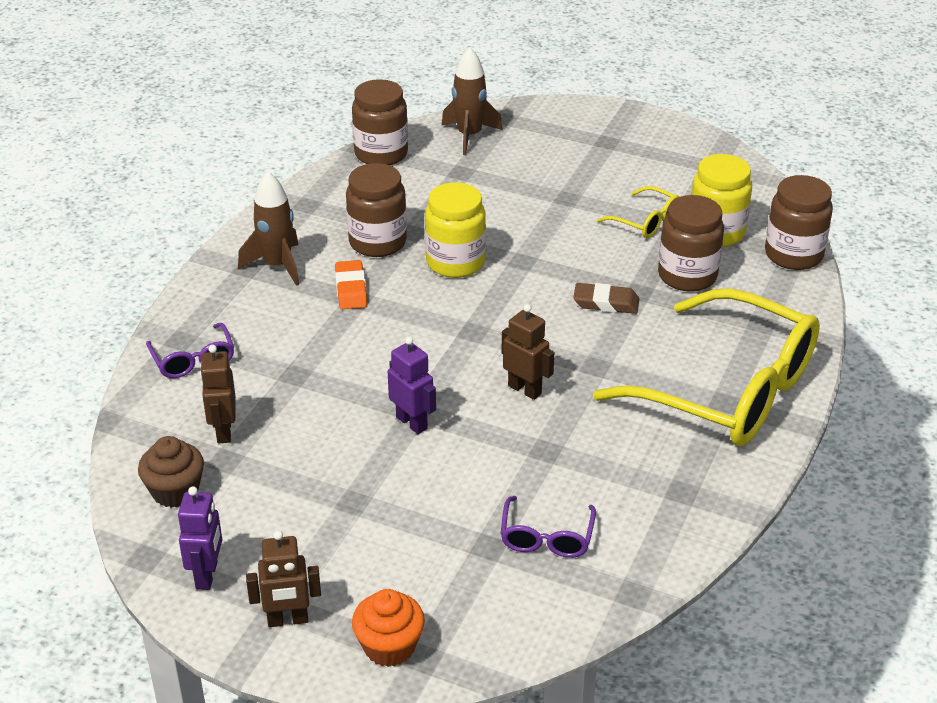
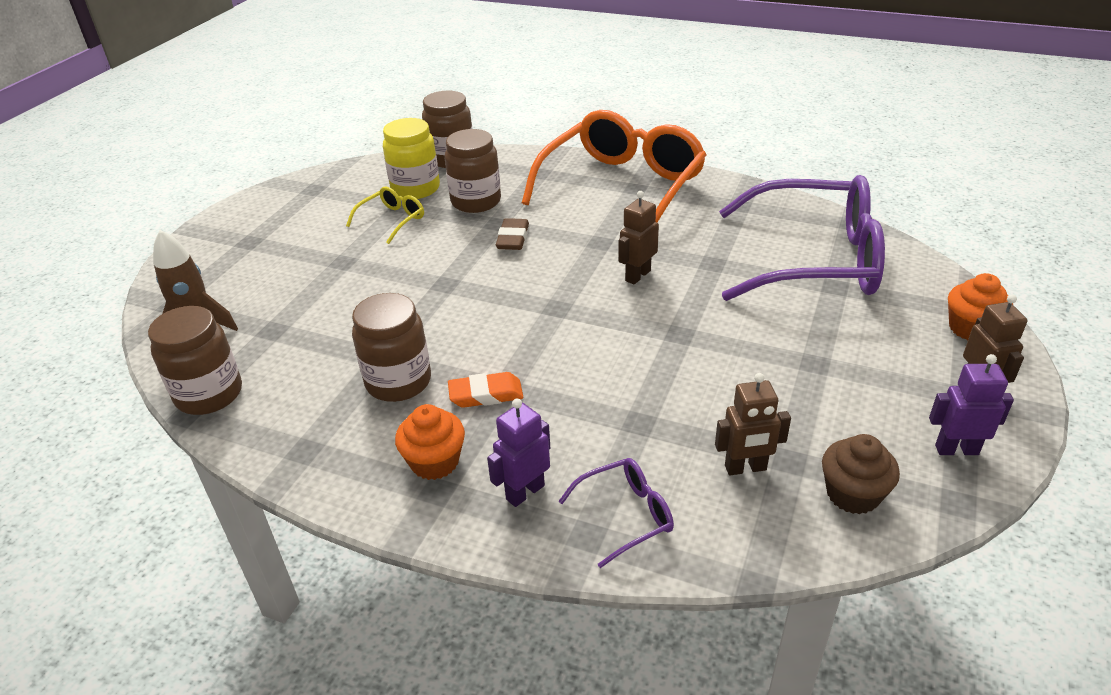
camera: 90 degrees left, 0 degrees up
(277, 265) = (435, 462): brown rocket -> orange cupcake
(412, 423) = (697, 335): purple robot -> purple robot (525, 492)
(455, 262) = (443, 324): yellow jar -> none
(546, 537) = (812, 259): purple glasses -> purple glasses, size x2.39
(726, 390) = (621, 187): yellow glasses -> orange glasses

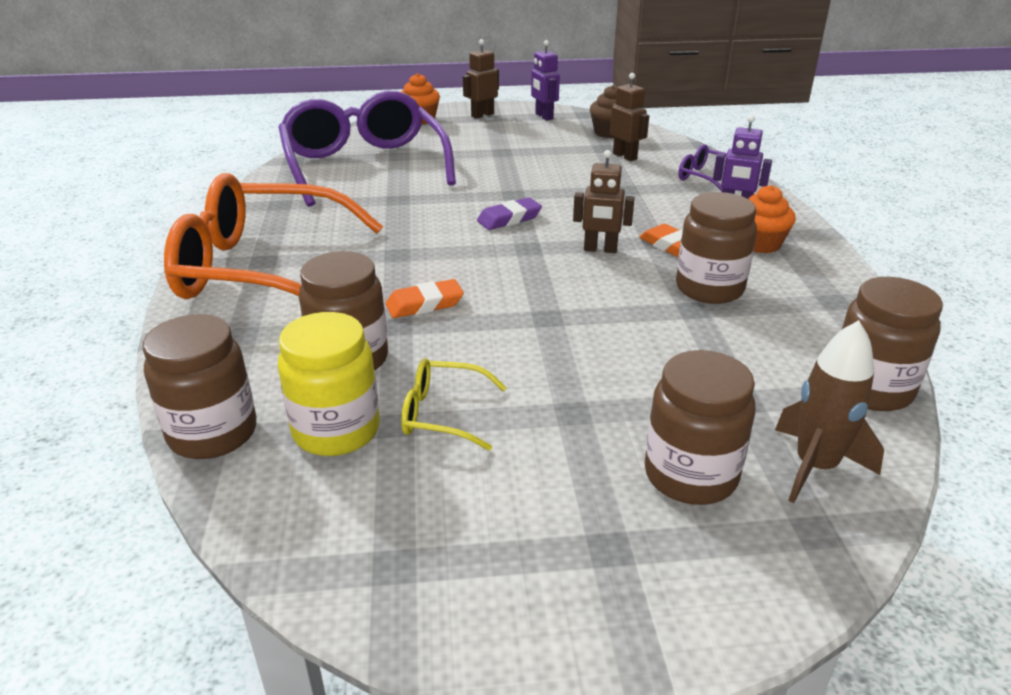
camera: 120 degrees left, 5 degrees down
(252, 282) = (690, 475): none -> brown jar
(513, 238) = (424, 304): brown eraser -> orange eraser
(622, 314) = (509, 219): none -> purple eraser
(637, 275) = (444, 224): brown robot -> brown robot (600, 249)

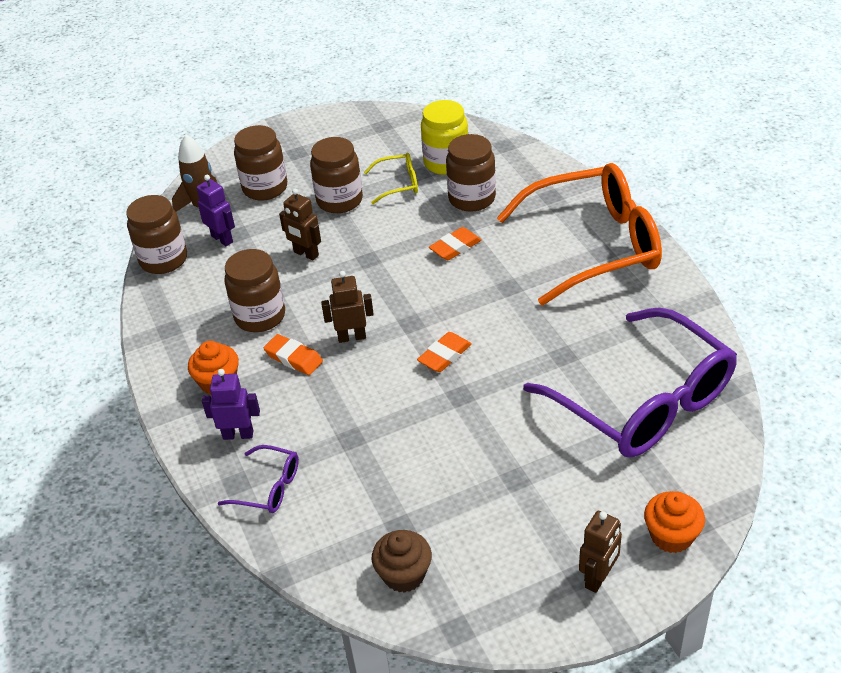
camera: 165 degrees right, 10 degrees up
(213, 433) = (505, 146): brown jar -> brown jar (339, 200)
(509, 219) = (444, 355): purple eraser -> orange eraser
(543, 116) = (511, 601): purple robot -> purple robot (222, 239)
(625, 156) = (368, 511): brown robot -> brown robot (306, 254)

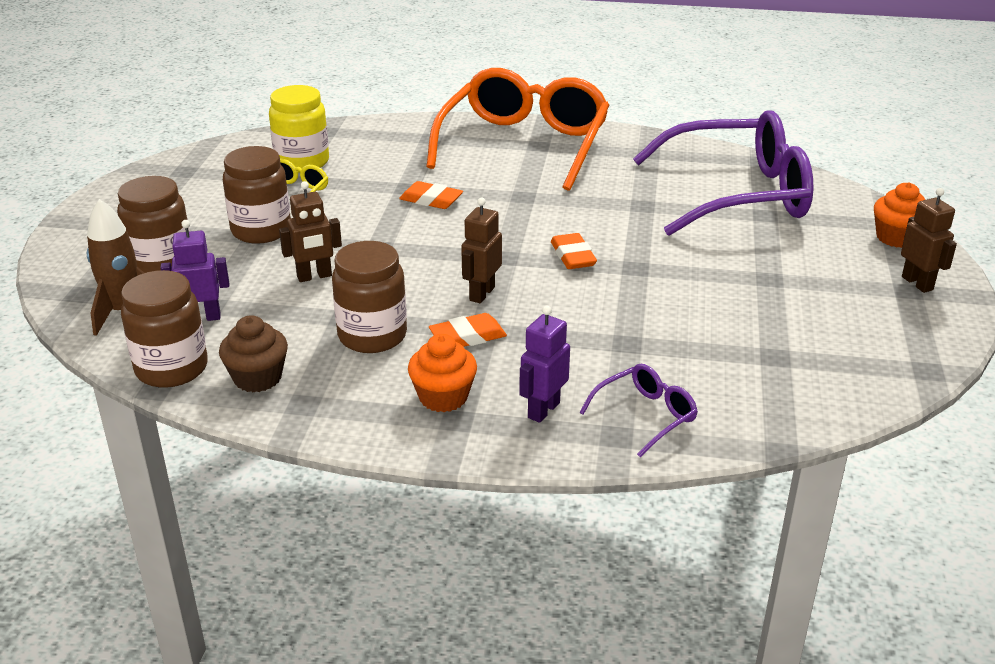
camera: 60 degrees left, 10 degrees down
(404, 574) = (838, 375): brown cupcake -> brown cupcake (257, 378)
(455, 247) = (431, 200): orange eraser -> orange eraser turned 60 degrees counterclockwise
(472, 198) = (375, 169): brown jar -> none

